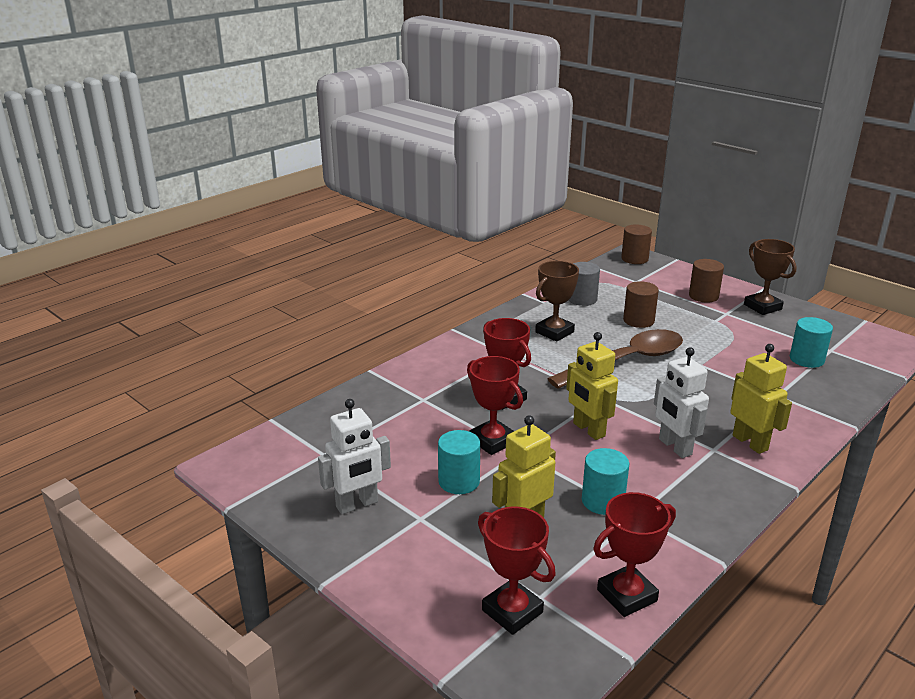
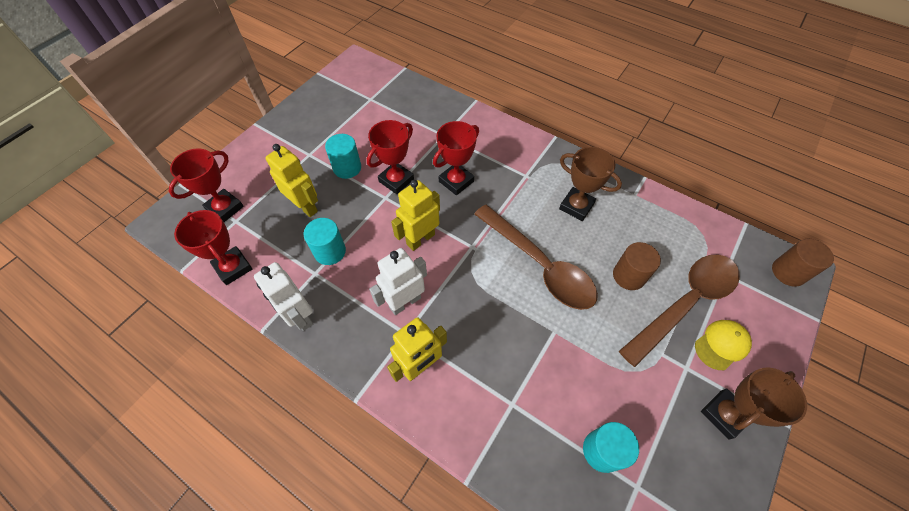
camera: 80 degrees right, 30 degrees up
(357, 505) = (321, 123): white robot -> white robot (300, 316)
(582, 299) = (655, 225): grey cylinder -> none
(666, 302) = (685, 303): none -> brown spoon
(703, 296) = (721, 345): brown cylinder -> yellow cap

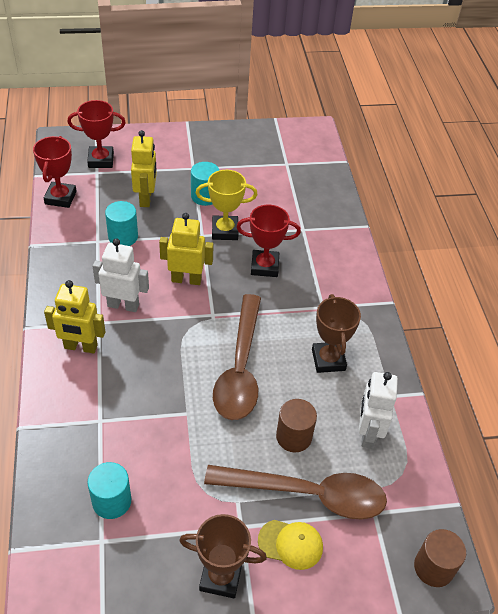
camera: 45 degrees right, 10 degrees down
(300, 316) = (57, 256): white robot -> white robot (367, 433)
(396, 180) = (225, 231): red trophy -> yellow trophy

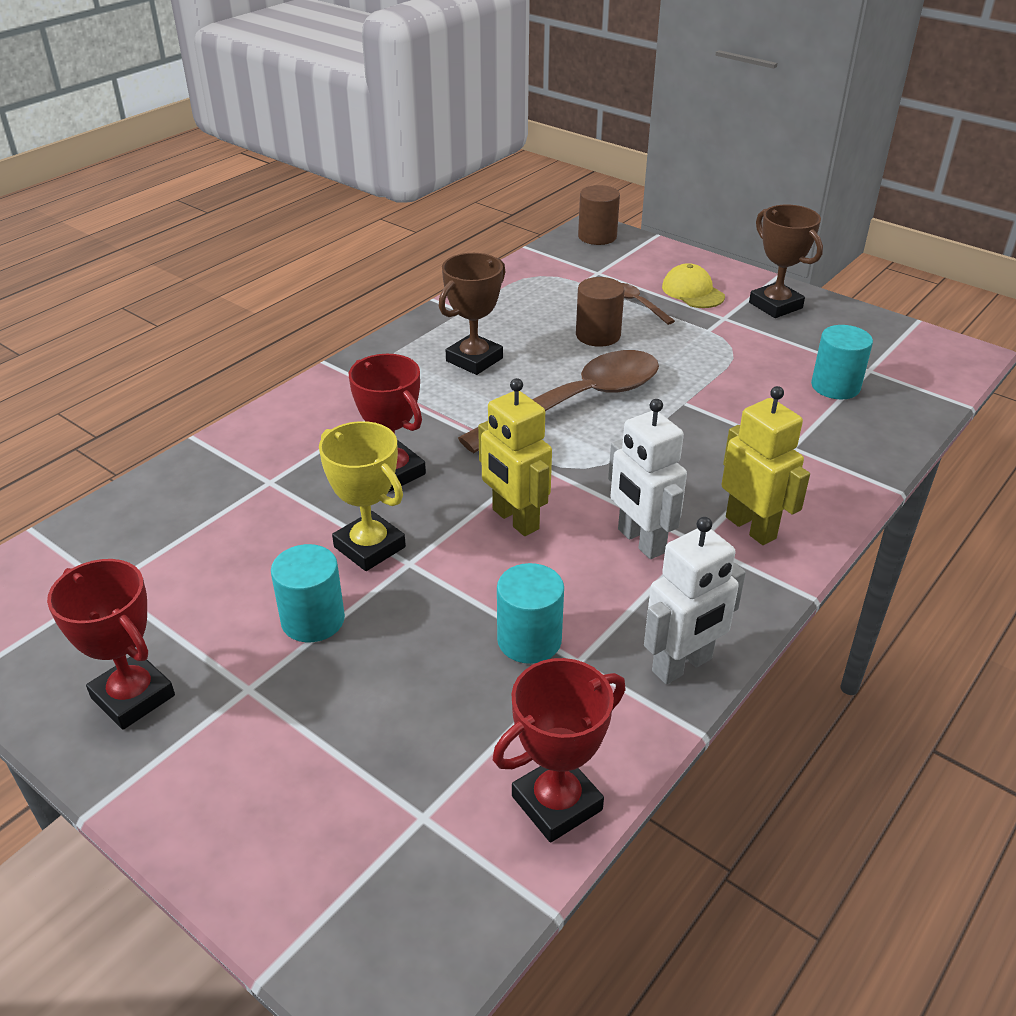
camera: 130 degrees left, 10 degrees down
(101, 160) = (378, 845): red trophy -> red trophy (133, 696)
(146, 198) = (407, 685): yellow robot -> none
(308, 494) = (638, 304): brown spoon -> brown spoon, size x0.42
(367, 433) = (527, 304): white robot -> white robot (682, 665)

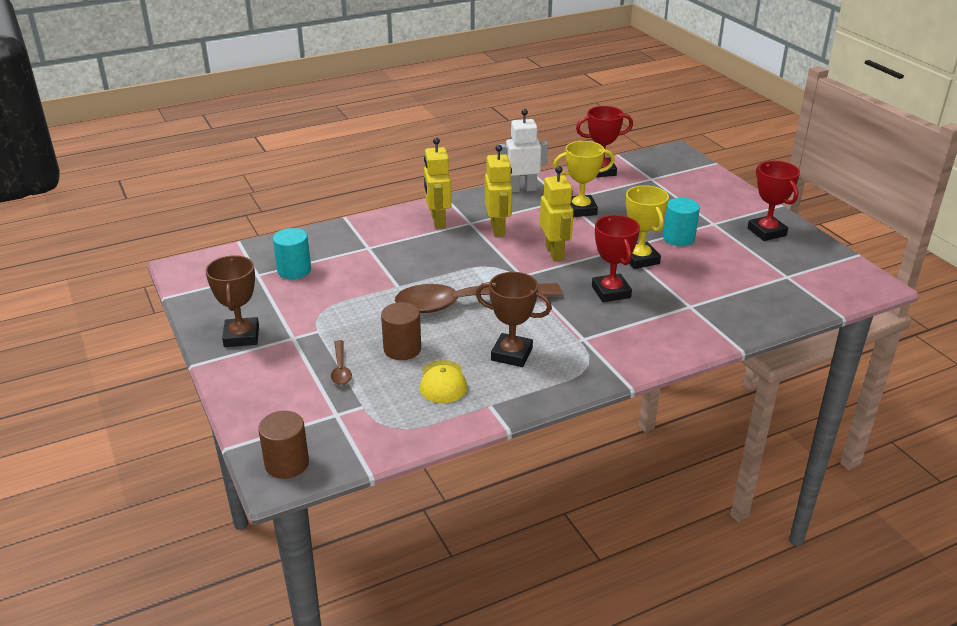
camera: 155 degrees left, 5 degrees down
(474, 359) = (511, 354): brown trophy -> brown trophy turned 45 degrees clockwise
(529, 640) = (580, 210): turquoise cylinder -> yellow trophy
(640, 541) = (498, 229): white robot -> yellow robot
(692, 292) = (284, 368): yellow cap -> yellow cap (443, 382)

